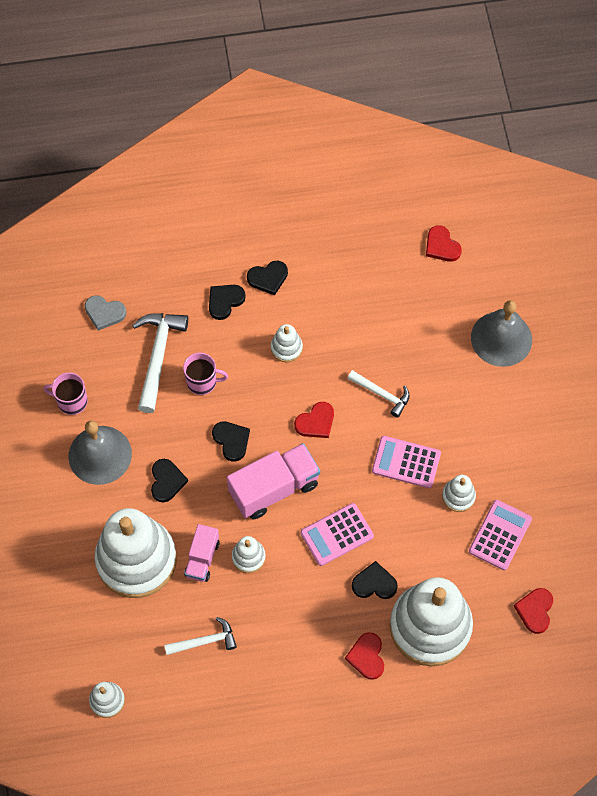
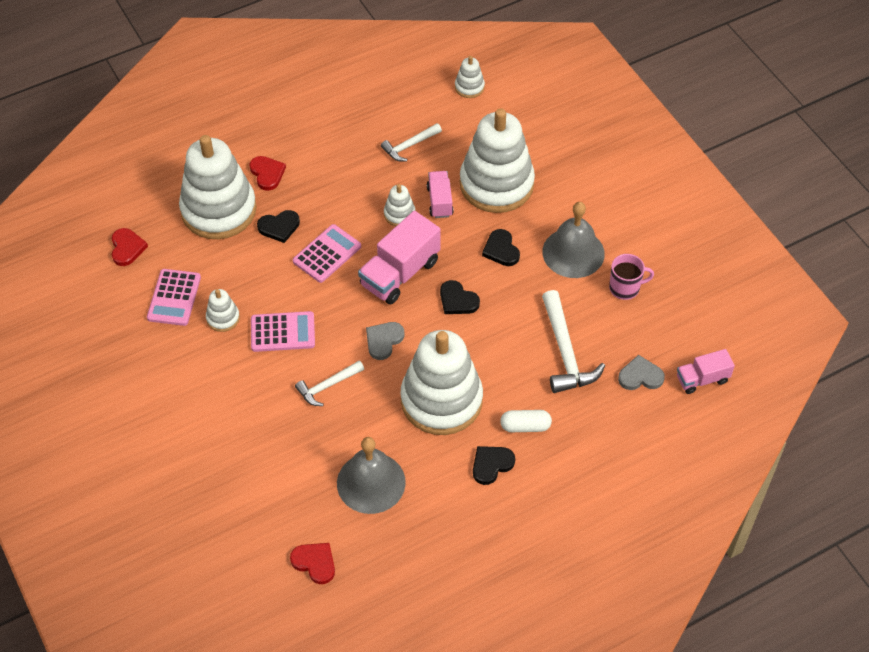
camera: 160 degrees right, 10 degrees down
(53, 293) = (702, 379): none -> pink truck
(202, 382) = (510, 343): pink mug -> none
(225, 301) = (525, 426): black heart -> white capsule
(286, 348) = (441, 400): white stacking toy -> white stacking toy, size x2.37
(316, 422) = (383, 340): red heart -> grey heart
(382, 394) = (327, 386): white hammer -> white hammer turned 45 degrees counterclockwise
(501, 338) = (219, 480): grey bell -> grey bell (371, 482)

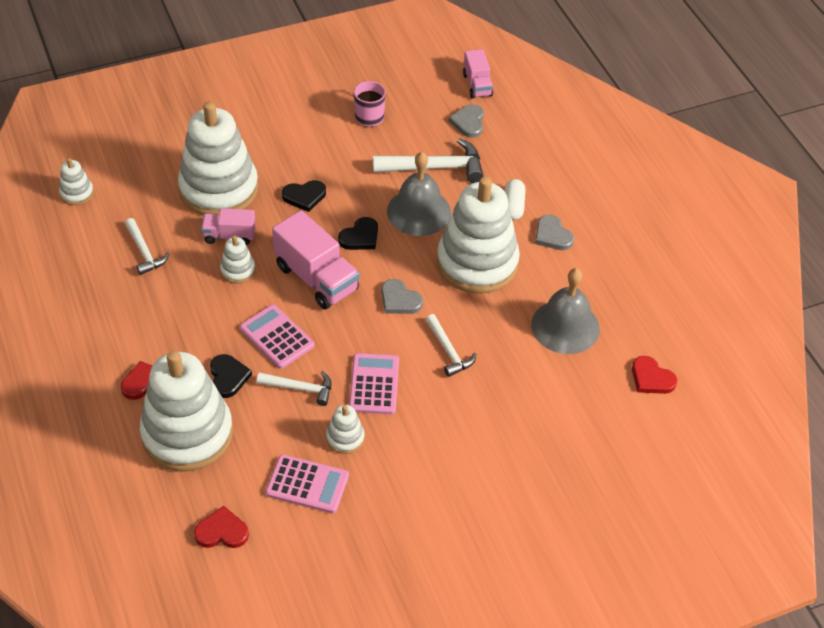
camera: 85 degrees left, 5 degrees down
(272, 279) = (300, 388): none -> white hammer
(315, 563) = (651, 378): red heart -> red heart turned 90 degrees counterclockwise
(491, 465) = (552, 235): black heart -> grey heart
(573, 252) = (320, 145): grey bell -> grey bell (418, 212)

